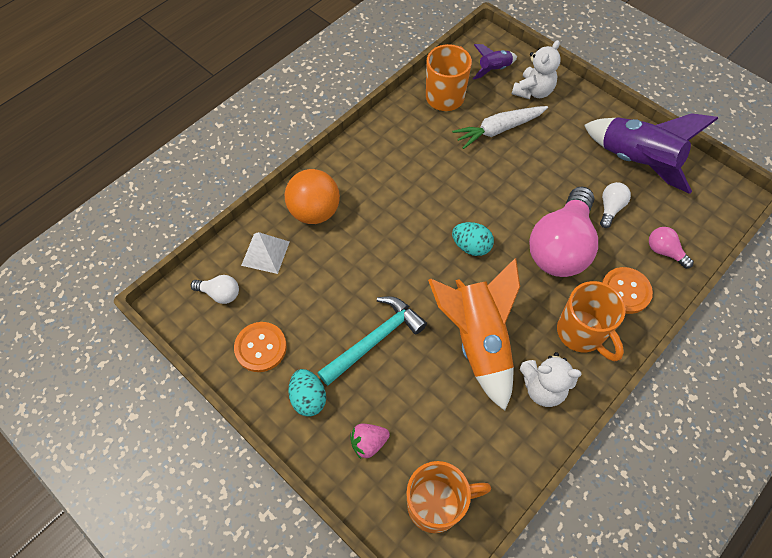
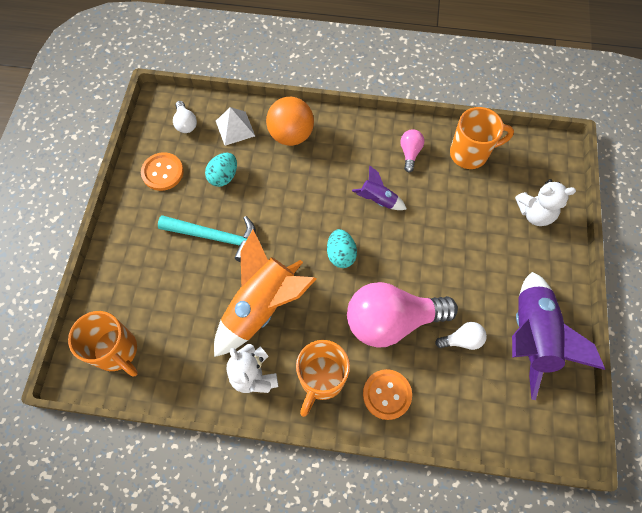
camera: 55 degrees right, 5 degrees up
(308, 398) = (145, 224): turquoise egg -> turquoise egg (223, 176)
(368, 443) = (135, 281): pink strawberry -> none
(494, 69) = (530, 171): purple rocket -> purple rocket (377, 200)
(498, 130) = (470, 210): white carrot -> none
(664, 251) = (452, 408): pink light bulb -> pink light bulb (410, 153)

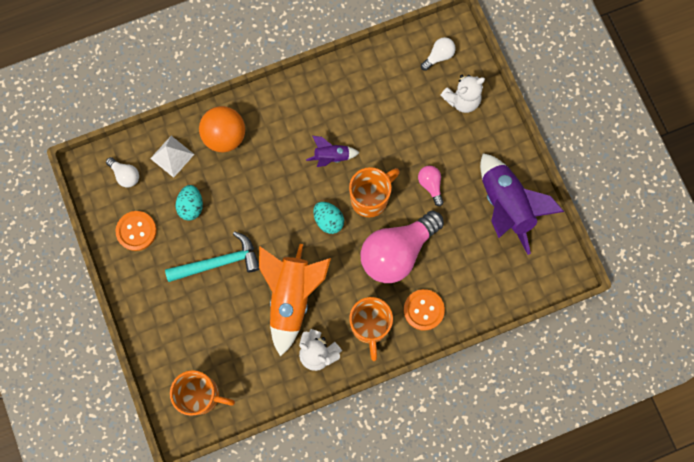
camera: 30 degrees left, 10 degrees up
(410, 153) = (335, 99): pink light bulb -> pink light bulb (430, 185)
(462, 340) = (457, 237): white light bulb -> white light bulb (438, 56)
(470, 154) = (384, 73): orange mug -> orange mug (370, 198)

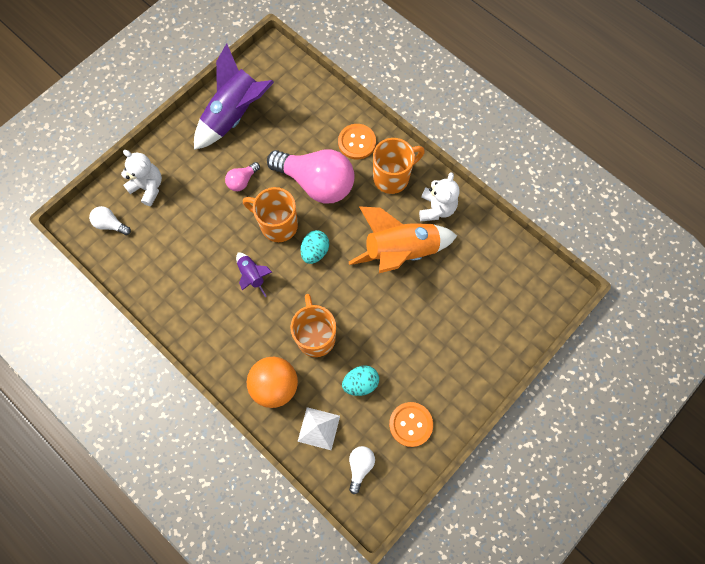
camera: 115 degrees left, 5 degrees down
(202, 395) = (525, 286): orange mug -> orange mug (315, 336)
(218, 262) = (401, 330): turquoise hammer -> none

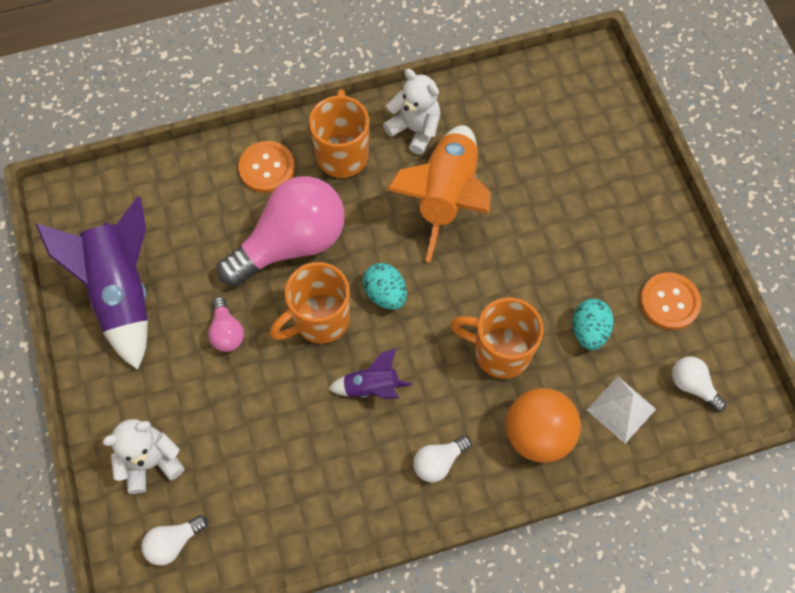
camera: 60 degrees left, 5 degrees down
(227, 337) = (438, 462): none -> white light bulb

